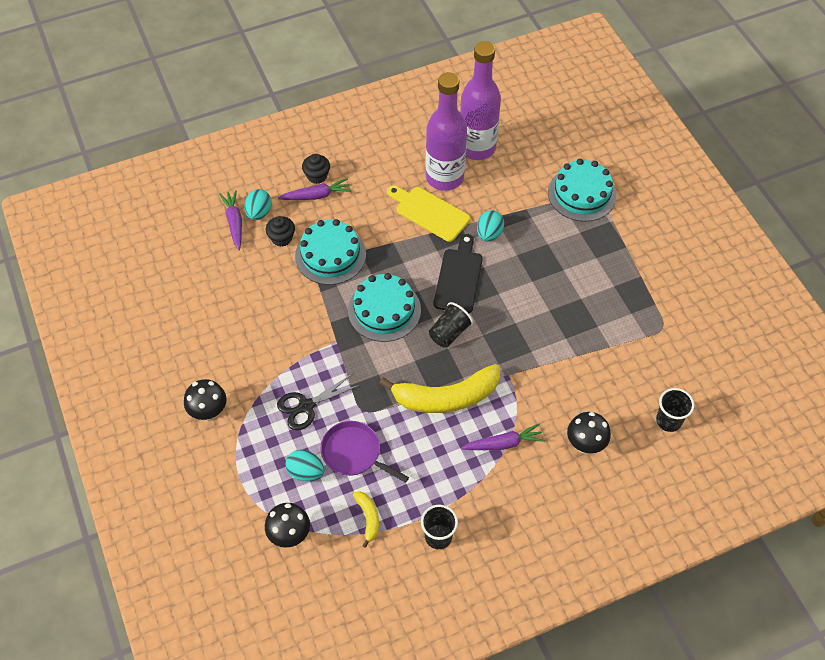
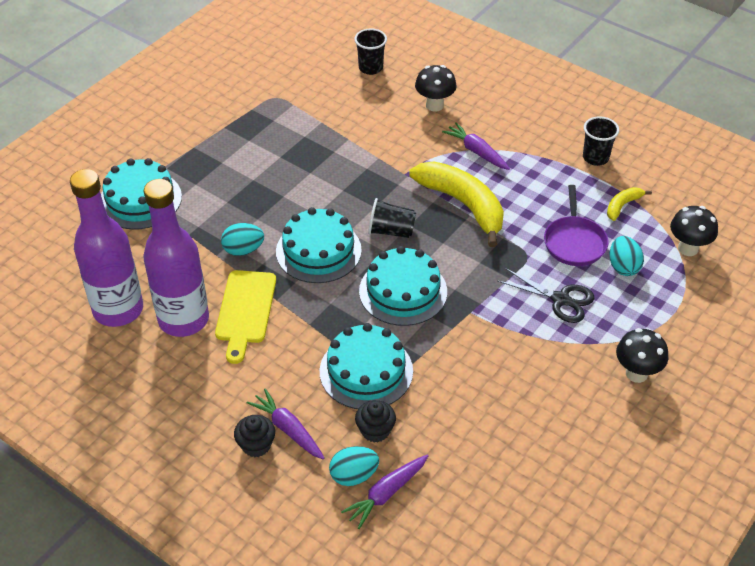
camera: 120 degrees left, 10 degrees down
(459, 278) = (318, 251): black cutting board -> turquoise cake

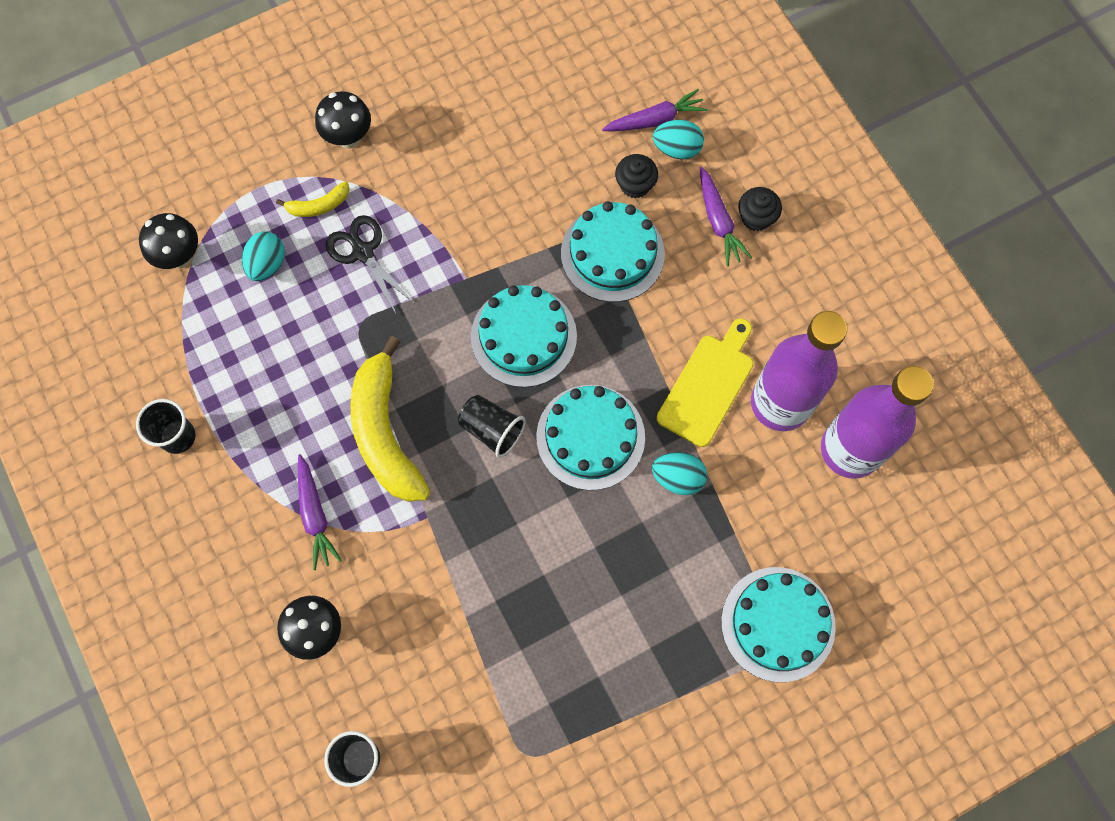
camera: 155 degrees left, 25 degrees up
(574, 242) = (295, 320): purple pan -> none
(622, 206) = (203, 347): yellow banana -> yellow banana (318, 205)

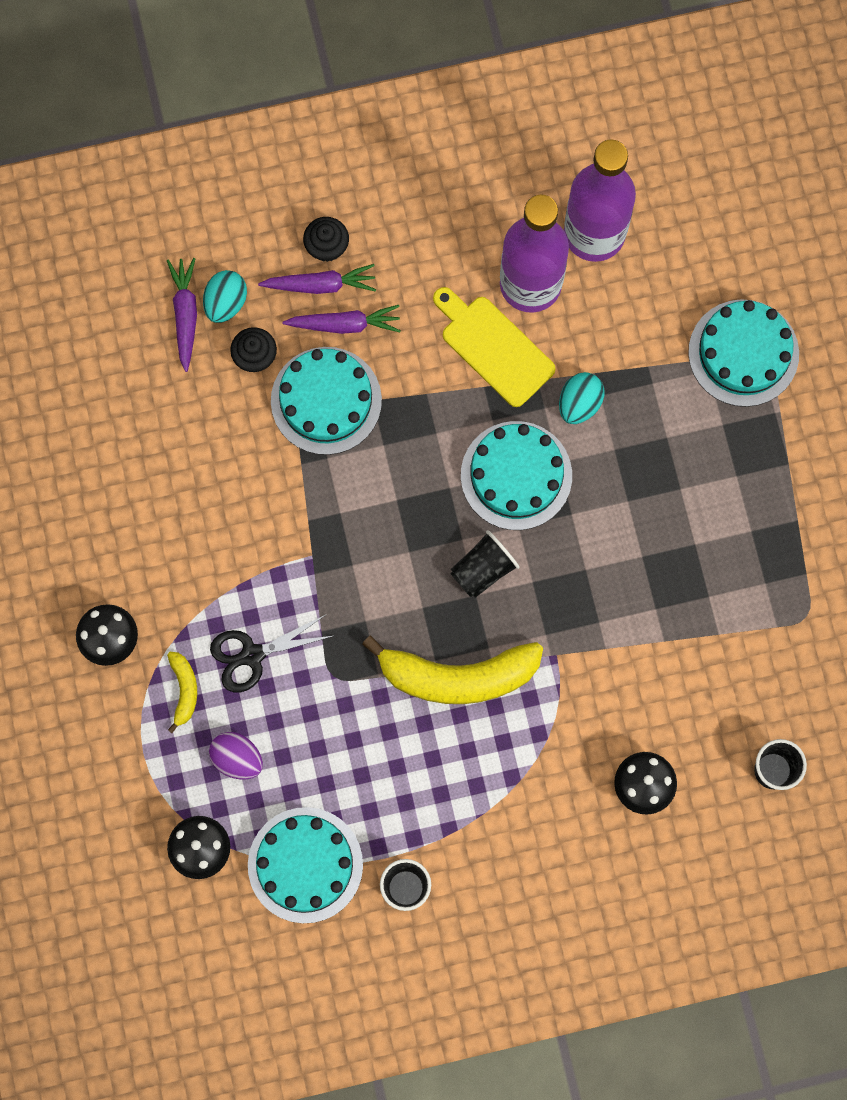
camera: 75 degrees left, 5 degrees up
(267, 264) = (237, 758): turquoise egg -> purple egg
(315, 515) = (525, 764): purple carrot -> purple carrot (345, 324)
(523, 336) = (392, 513): turquoise cake -> turquoise cake (305, 865)

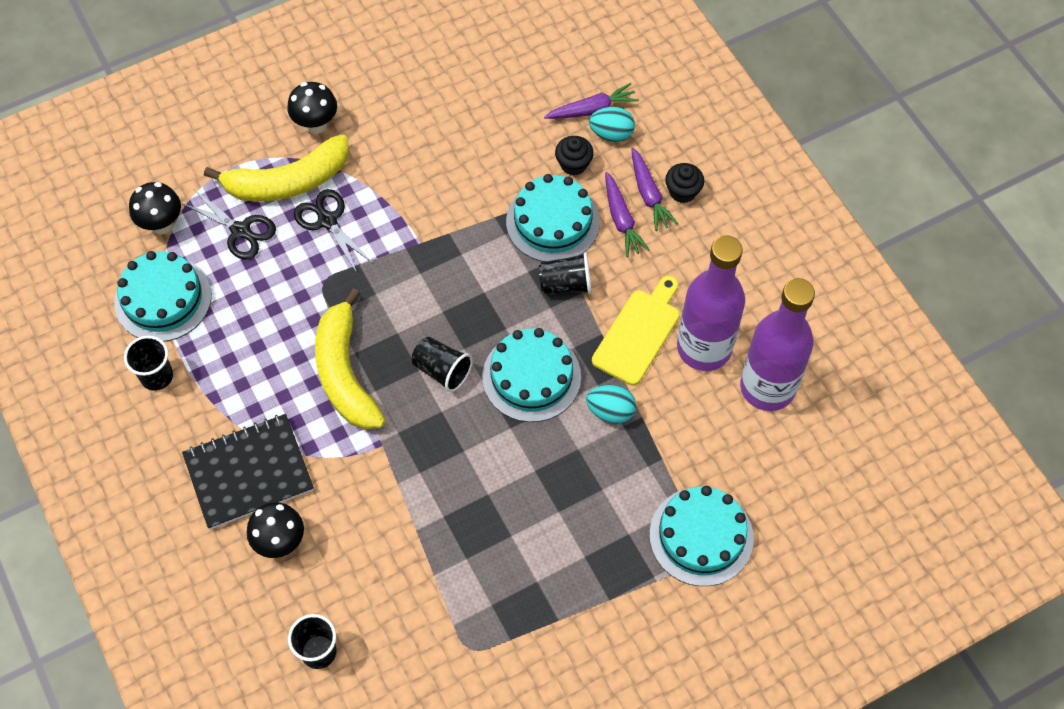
camera: 75 degrees right, 15 degrees down
(184, 690) = (288, 181): yellow banana -> yellow banana, size x2.19
(237, 758) = (240, 231): purple egg -> black scissors
(411, 408) = (566, 284): none -> black cup
(552, 805) = (249, 473): none -> black notebook

